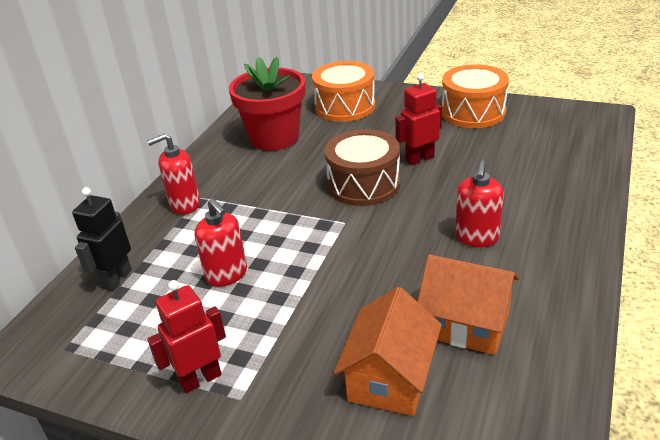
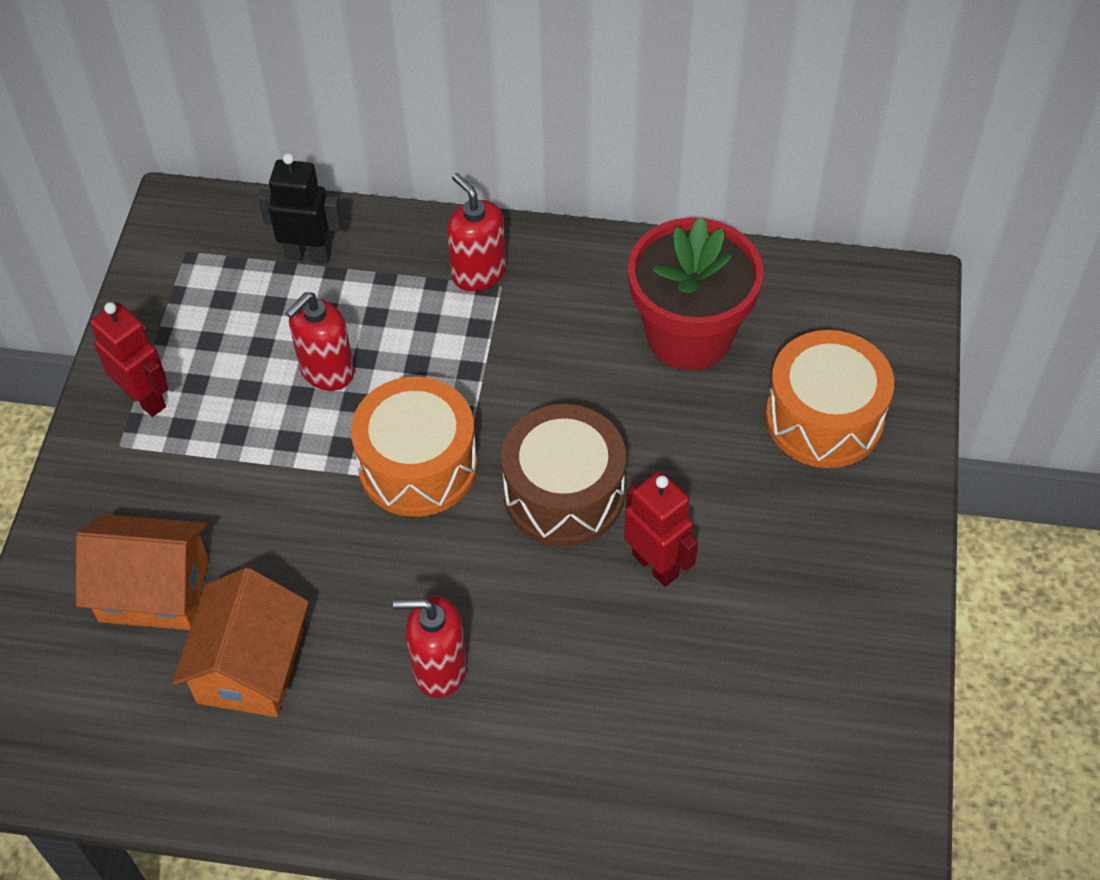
camera: 75 degrees right, 20 degrees up
(473, 112) = (845, 639): orange drum -> orange drum (418, 465)

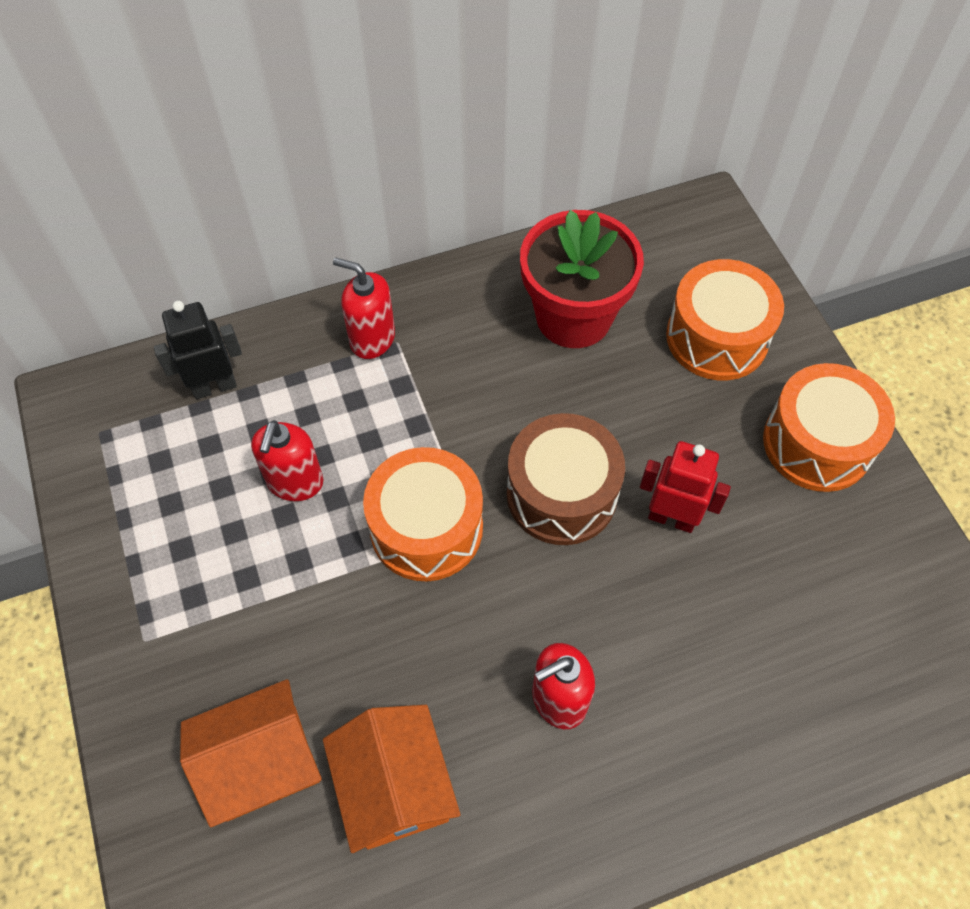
camera: 30 degrees left, 5 degrees up
(145, 398) = (142, 585): red robot -> none
(856, 565) = (817, 443): none -> orange drum

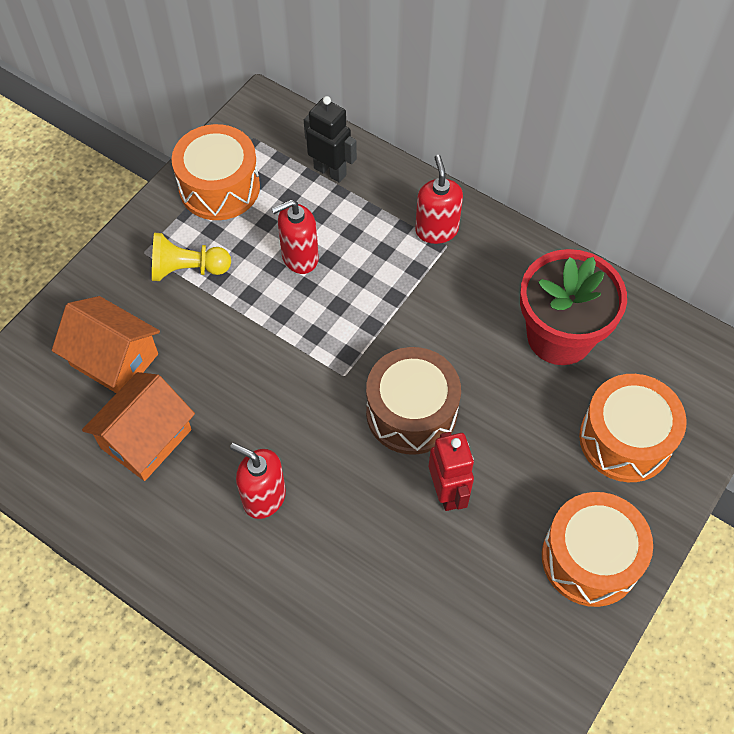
camera: 55 degrees right, 0 degrees up
(210, 606) = (187, 269): none -> yellow pawn
(426, 528) = (324, 349): orange drum -> orange drum (219, 187)

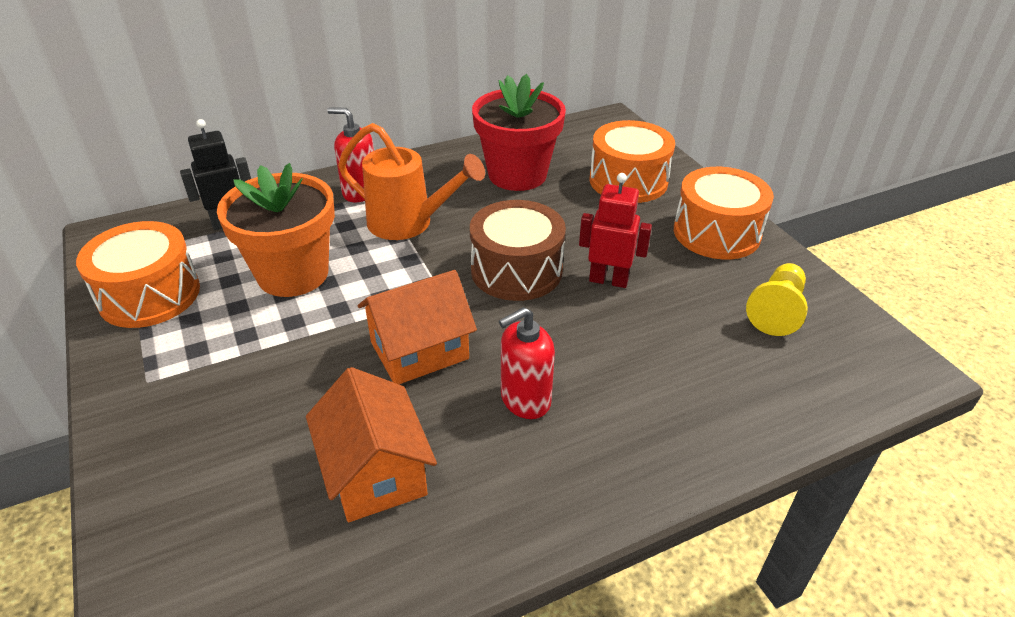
camera: 60 degrees left, 20 degrees down
(114, 359) = (248, 461): orange house -> orange house (419, 350)
(187, 269) = (210, 354): yellow pawn -> yellow pawn (776, 311)
(299, 257) = (293, 274): red soap dispenser -> orange flower pot
(418, 294) = (408, 223): none -> orange watering can

